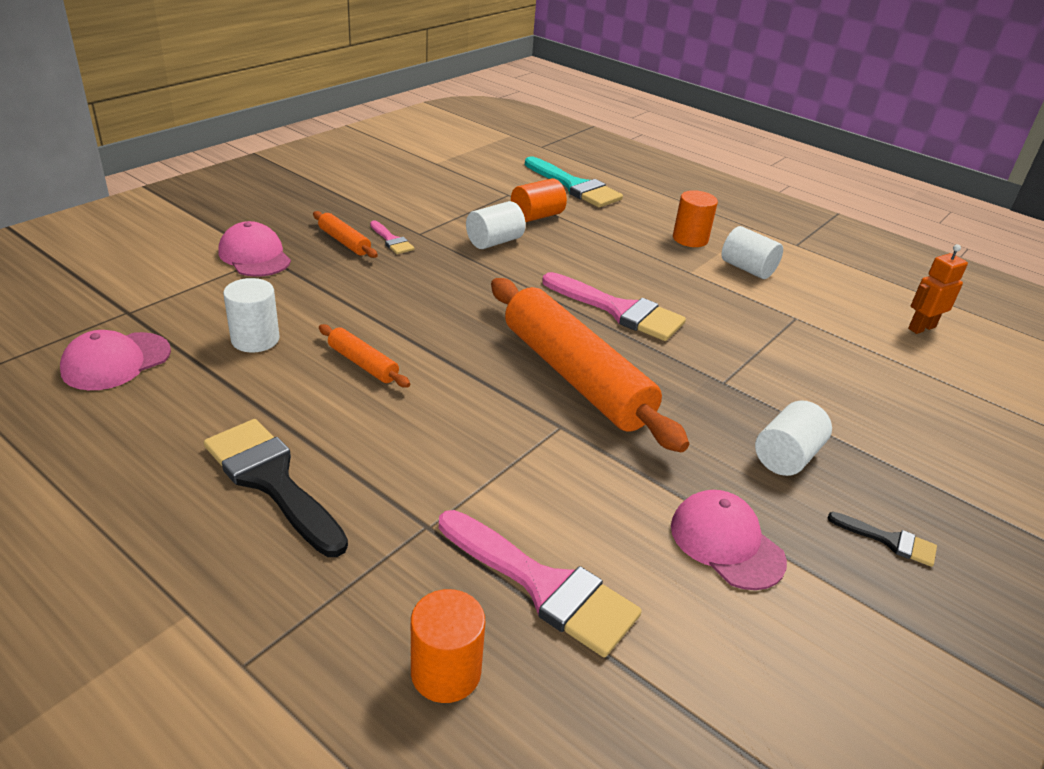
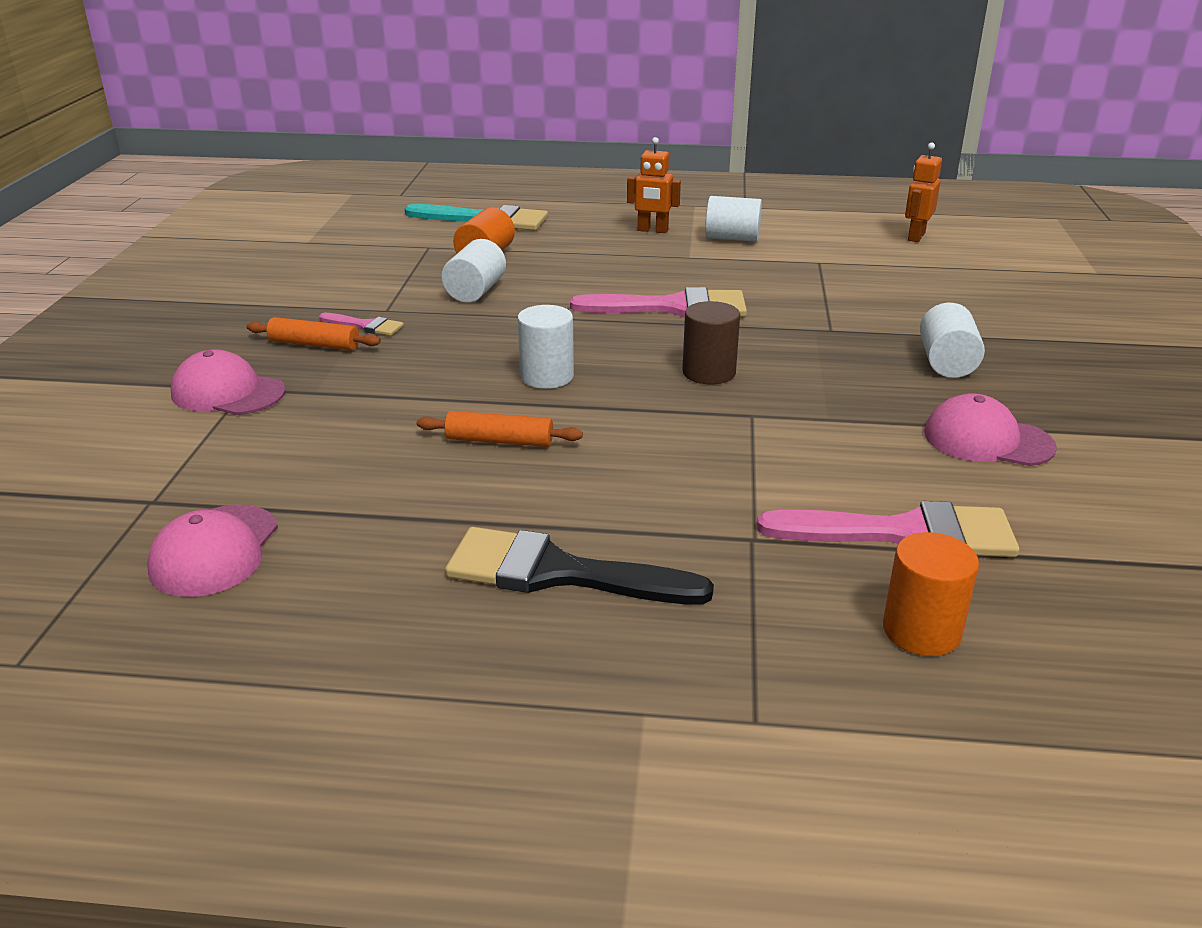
camera: 30 degrees left, 5 degrees down
(255, 339) = (351, 466): white cylinder -> white cylinder (547, 376)
(575, 376) = (709, 372): orange rolling pin -> brown cylinder
(690, 239) = (652, 230): orange cylinder -> orange robot
(889, 540) = (1084, 388): black brush -> none

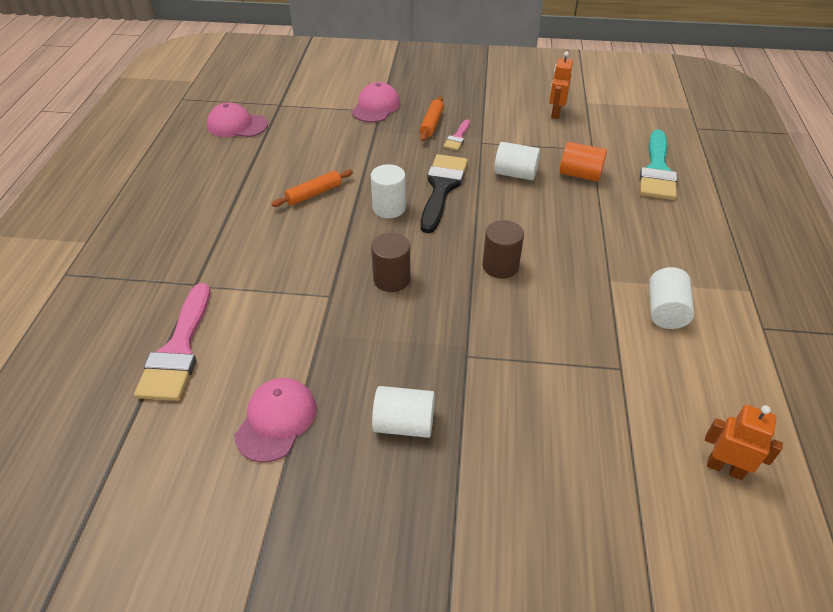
camera: 90 degrees right, 15 degrees up
(499, 441) = (314, 194): orange rolling pin -> orange rolling pin turned 45 degrees clockwise
(558, 573) = (189, 217): black brush -> black brush (442, 188)
(652, 230) = (667, 260): orange robot -> orange robot (555, 113)
(673, 307) = (500, 266): pink brush -> brown cylinder
(921, 631) = (94, 340): orange cylinder -> none

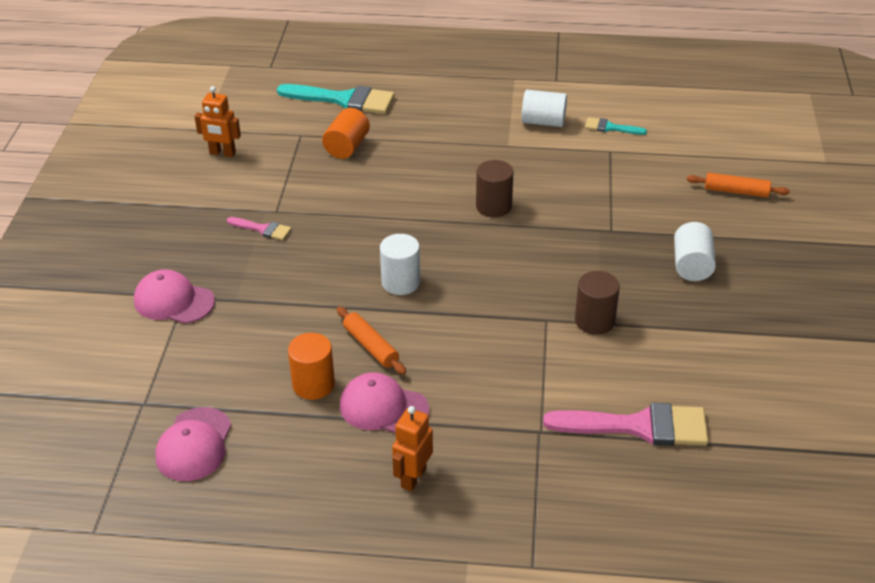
camera: 90 degrees left, 5 degrees down
(276, 420) = (707, 342): pink cap -> pink cap (383, 407)
(279, 168) = (313, 384): none -> orange cylinder
(391, 279) = (518, 277): brown cylinder -> brown cylinder (594, 321)
(432, 124) = (227, 250): orange rolling pin -> orange rolling pin (736, 191)
(442, 188) = (365, 242): black brush -> none
(515, 174) = (342, 189): white cylinder -> none
(672, 373) = (610, 128): none -> turquoise brush
(725, 468) = (691, 118): orange robot -> orange robot (413, 478)

